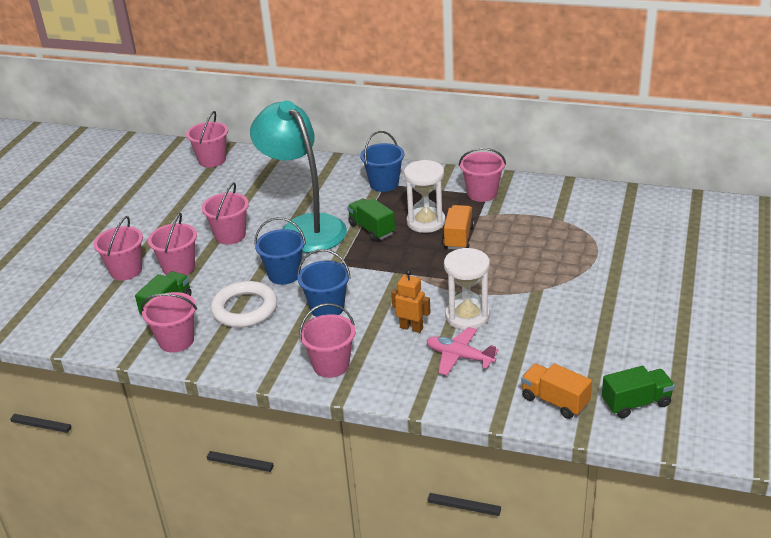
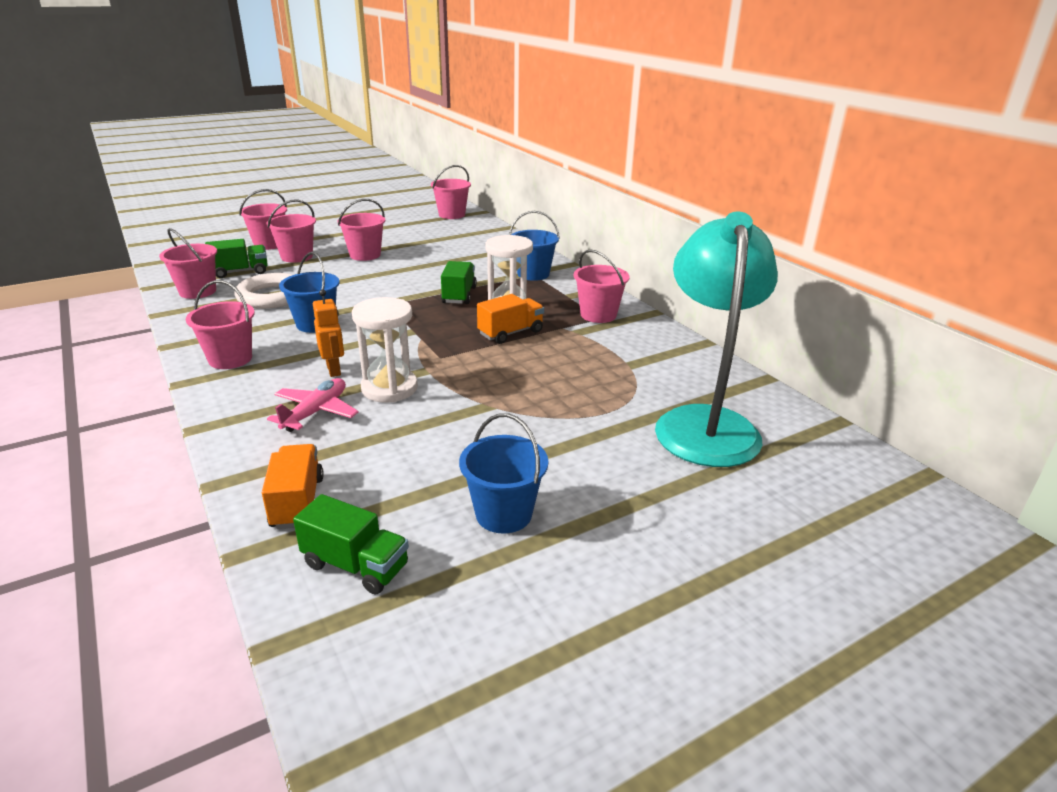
camera: 40 degrees right, 5 degrees down
(284, 274) = (340, 291): blue bucket -> blue bucket (503, 514)
(305, 227) = (418, 272): turquoise lamp -> turquoise lamp (705, 423)
(459, 356) = (316, 412): pink plane -> pink plane turned 45 degrees clockwise

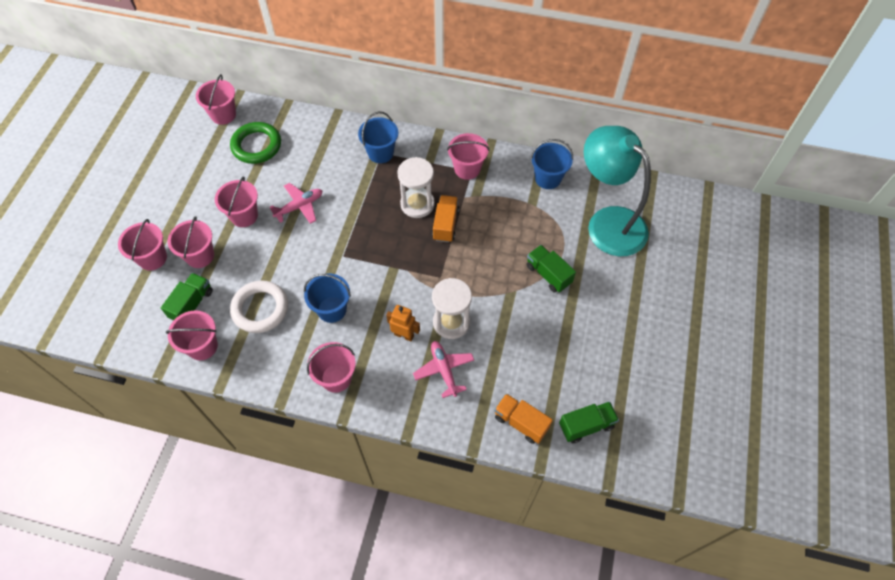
camera: 45 degrees left, 30 degrees up
(412, 269) = (299, 206): none -> pink plane
(444, 233) = (256, 146): none -> green ring
(459, 295) = (370, 212): green truck -> green truck (548, 274)
(503, 514) = (600, 350): blue bucket -> blue bucket (548, 178)

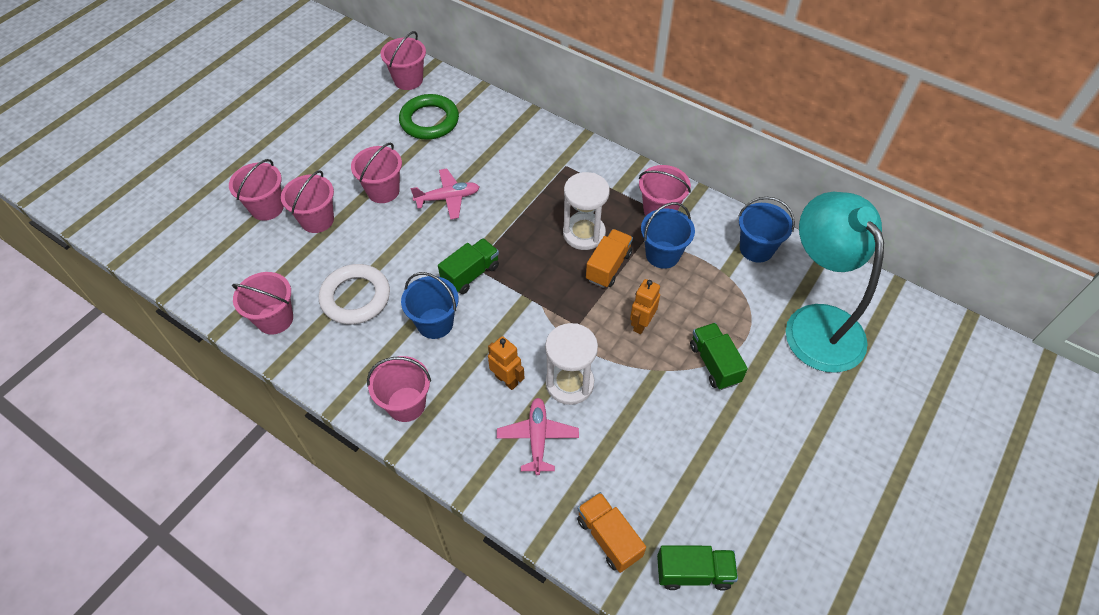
camera: 20 degrees right, 5 degrees down
(192, 304) = (285, 269): green truck -> green truck (471, 274)
(380, 153) = (564, 165): blue bucket -> blue bucket (662, 254)
(486, 261) = (641, 324): none -> orange robot

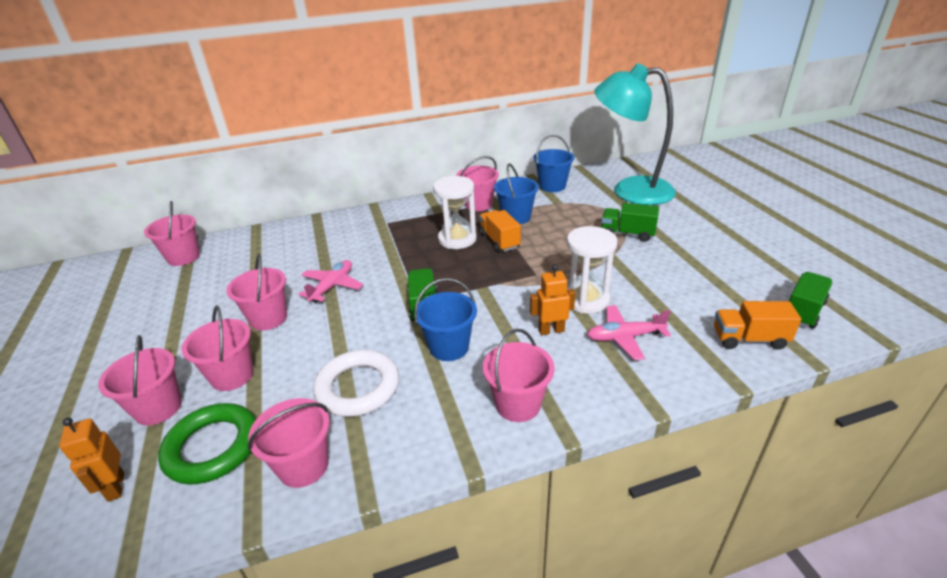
camera: 50 degrees left, 20 degrees down
(429, 121) = (242, 264): green ring -> green ring (212, 447)
(538, 438) = (625, 337): pink plane -> pink plane turned 45 degrees counterclockwise
(641, 324) = (564, 248): orange robot -> orange robot (115, 487)

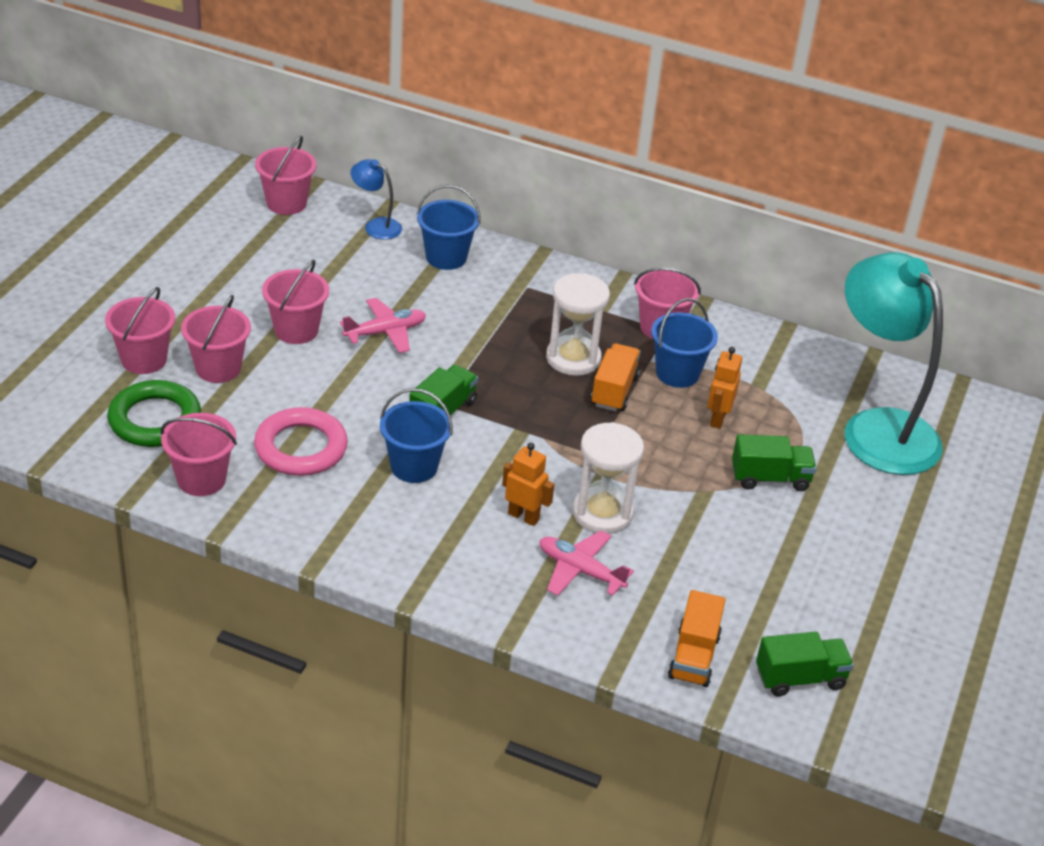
camera: 35 degrees right, 5 degrees up
(115, 487) = (73, 404): orange robot -> orange robot (717, 418)
(260, 240) = (376, 226): none -> blue lamp
(358, 387) = (301, 448): white ring -> pink ring
(518, 404) = (405, 552): pink bucket -> none
(552, 186) = (789, 359): blue bucket -> blue bucket (446, 257)
(627, 234) = (770, 478): green truck -> green truck turned 120 degrees clockwise
(749, 339) = (694, 656): orange truck -> orange truck turned 120 degrees counterclockwise

